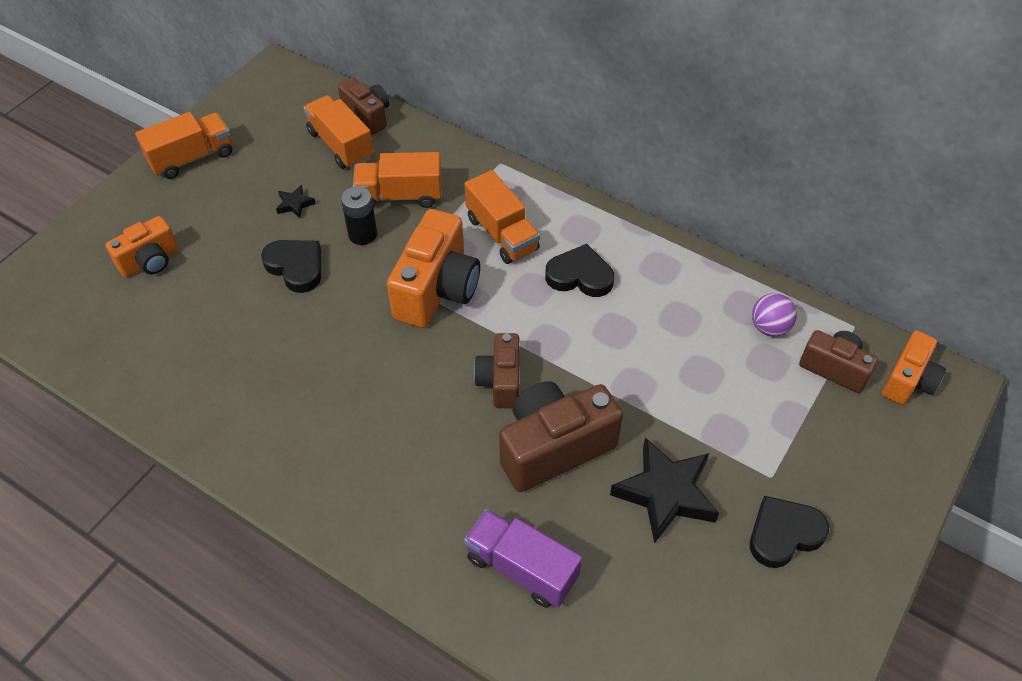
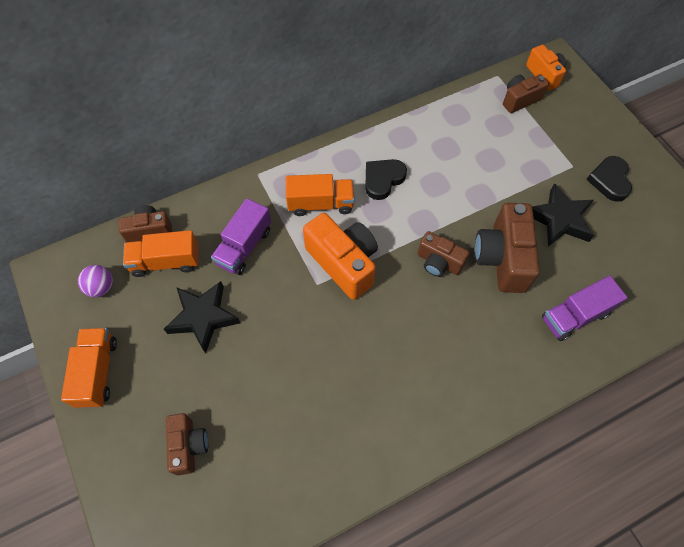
camera: 60 degrees left, 10 degrees up
(150, 261) = (189, 446): orange camera -> brown camera
(295, 204) = (203, 317): black star -> black star, size x2.22
(296, 267) = (265, 342): black heart -> none
(362, 234) = (264, 285): black battery -> none
(400, 196) = (244, 246): orange truck -> purple truck
(769, 327) = (477, 111): purple ball -> purple ball (101, 287)

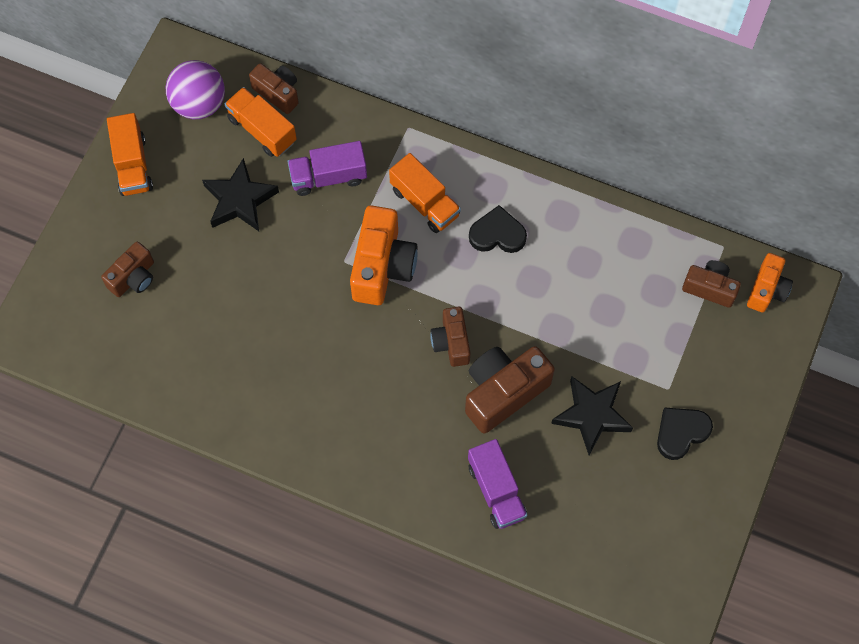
camera: 50 degrees right, 5 degrees up
(97, 372) = (132, 165): orange truck -> orange truck turned 120 degrees clockwise
(101, 287) = (199, 104): purple ball -> purple ball, size x1.73
(575, 316) = (496, 490): purple truck -> purple truck turned 135 degrees counterclockwise

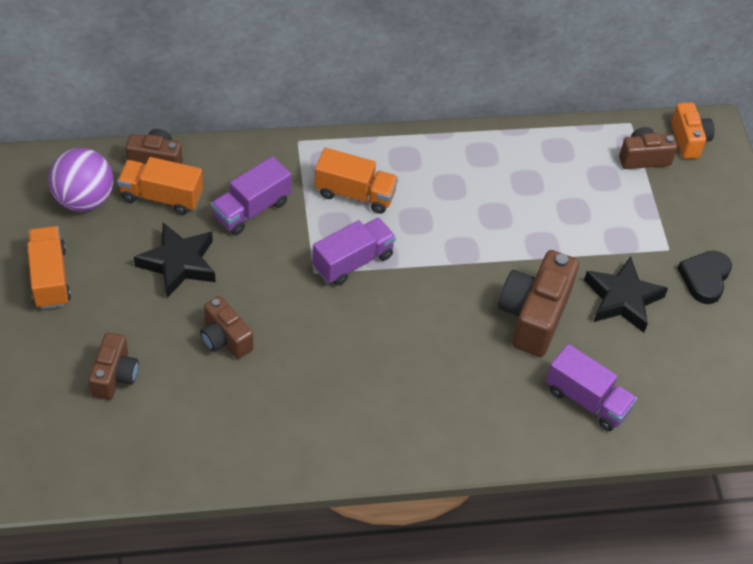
camera: 35 degrees left, 15 degrees down
(132, 165) = (50, 278): orange truck -> orange truck turned 150 degrees counterclockwise
(382, 266) = (353, 261): orange camera -> purple truck
(451, 342) = (459, 296): brown camera -> brown camera (225, 339)
(497, 234) = (437, 192): black heart -> none

